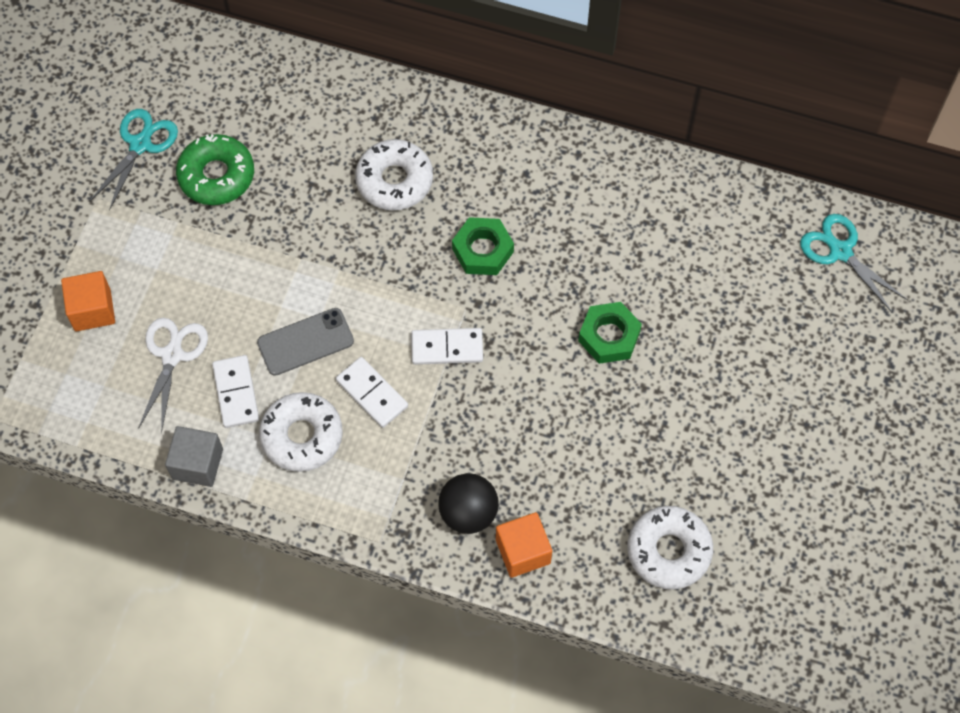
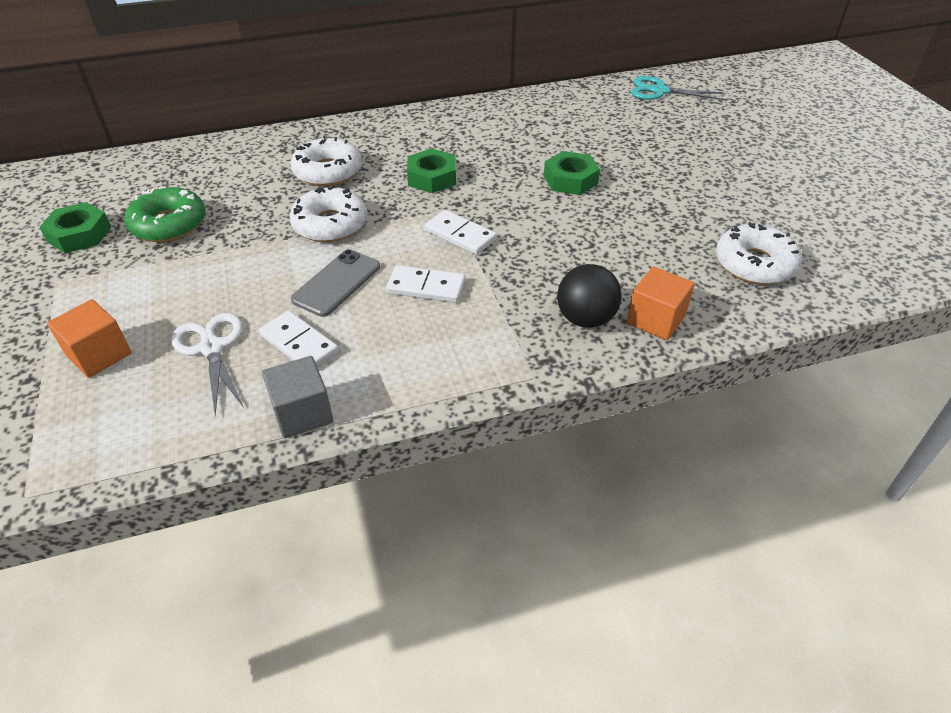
camera: 35 degrees left, 20 degrees down
(140, 144) = (79, 234): turquoise scissors -> green nut
(302, 436) = (390, 342): white donut -> white donut (330, 224)
(447, 348) = (460, 235): white domino -> white domino turned 75 degrees clockwise

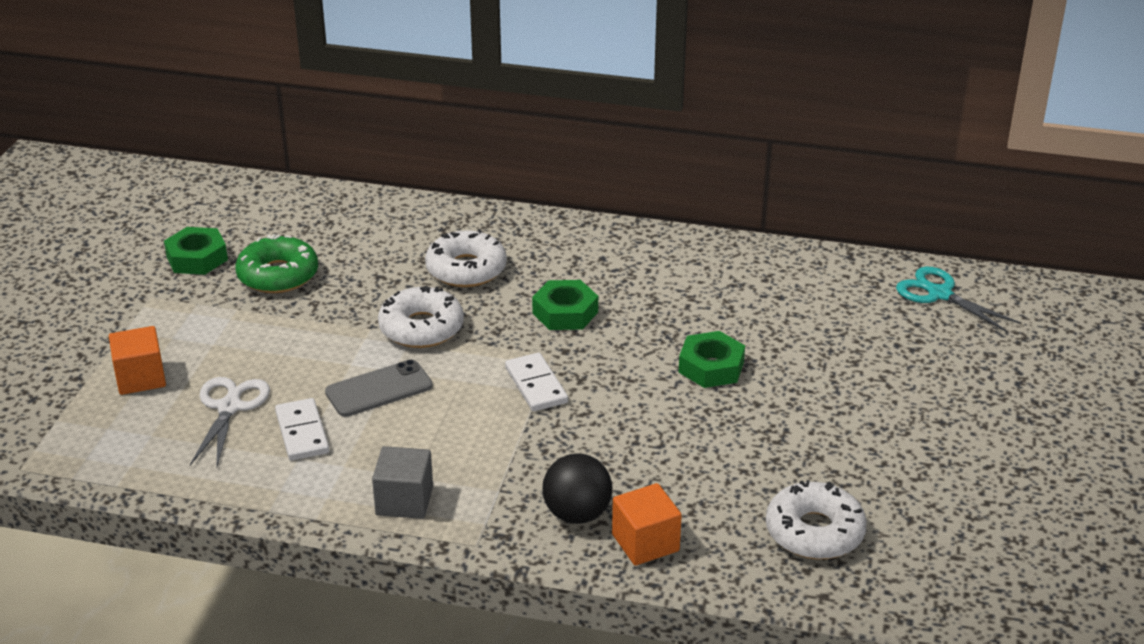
camera: 30 degrees right, 10 degrees down
(302, 413) = (258, 492): grey cube -> grey cube (404, 501)
(426, 287) = (456, 424): white domino -> none

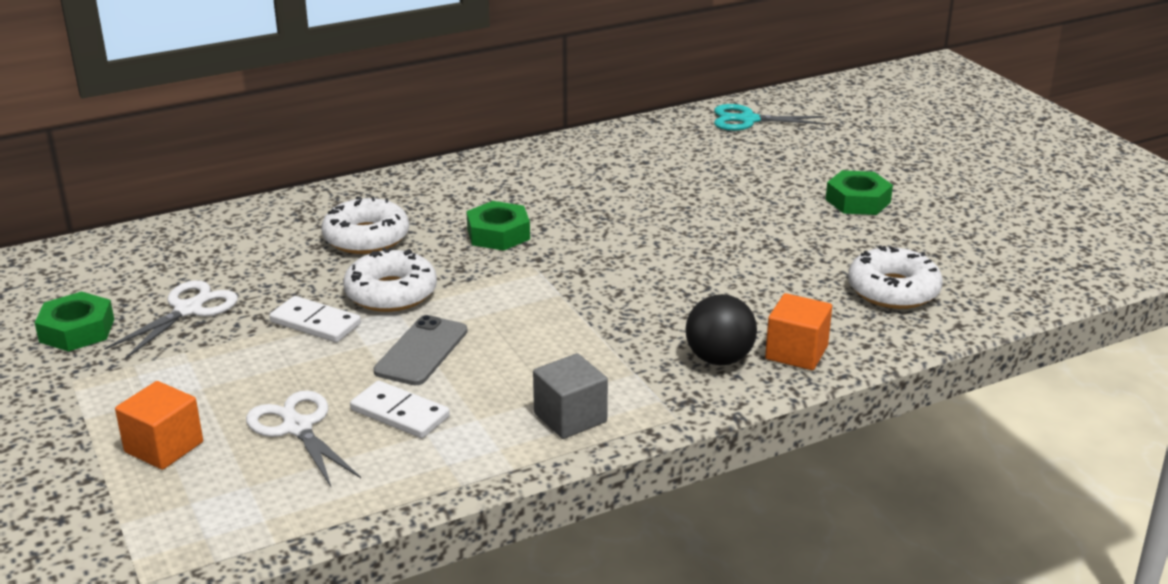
camera: 40 degrees left, 5 degrees down
(278, 275) = (188, 310): green donut -> white scissors
(536, 385) = (552, 291): white domino -> white domino (315, 323)
(711, 367) = (665, 223): green nut -> green nut (858, 201)

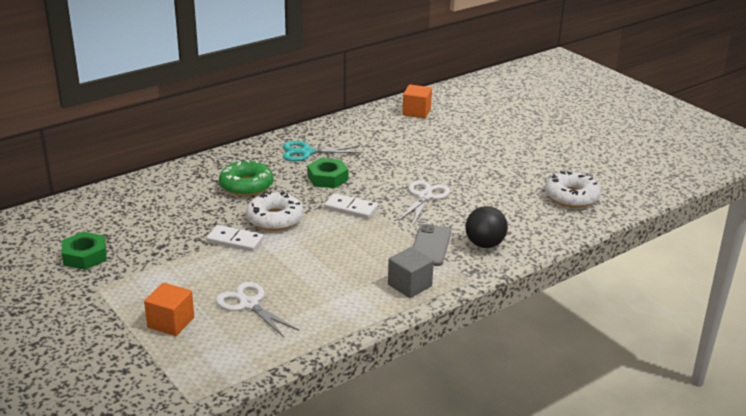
camera: 10 degrees left, 0 degrees up
(188, 310) = (151, 238): white scissors -> white scissors (425, 196)
(366, 238) = (246, 186): white donut -> green donut
(400, 413) = (307, 291): white domino -> white domino (350, 208)
(421, 351) = (307, 253): grey phone -> grey phone (430, 246)
(748, 120) = (455, 98): turquoise scissors -> turquoise scissors (306, 152)
(796, 352) = (527, 237): orange cube -> orange cube (416, 112)
(858, 201) = (535, 144): green nut -> none

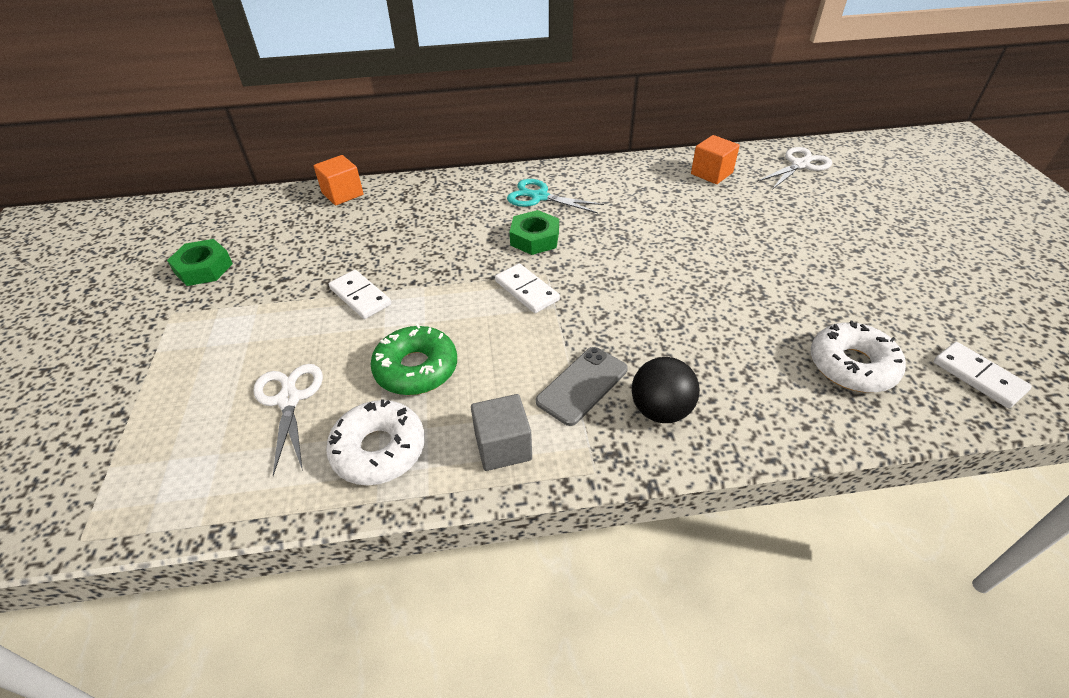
camera: 30 degrees right, 15 degrees up
(171, 322) = (187, 394): orange cube -> orange cube (342, 194)
(246, 186) = (438, 224): green donut -> green donut (416, 368)
(275, 219) = (428, 279): white donut -> white donut (379, 450)
(425, 196) = (633, 300): white scissors -> white scissors (800, 165)
(636, 185) = (978, 376): none -> white domino

